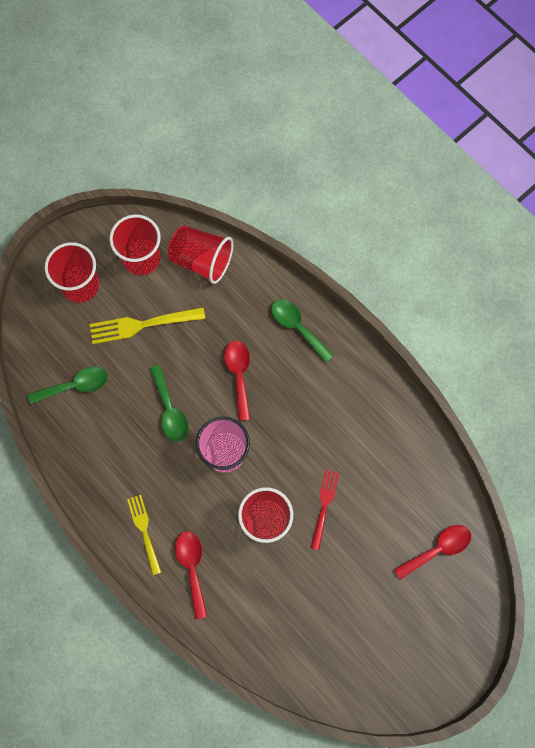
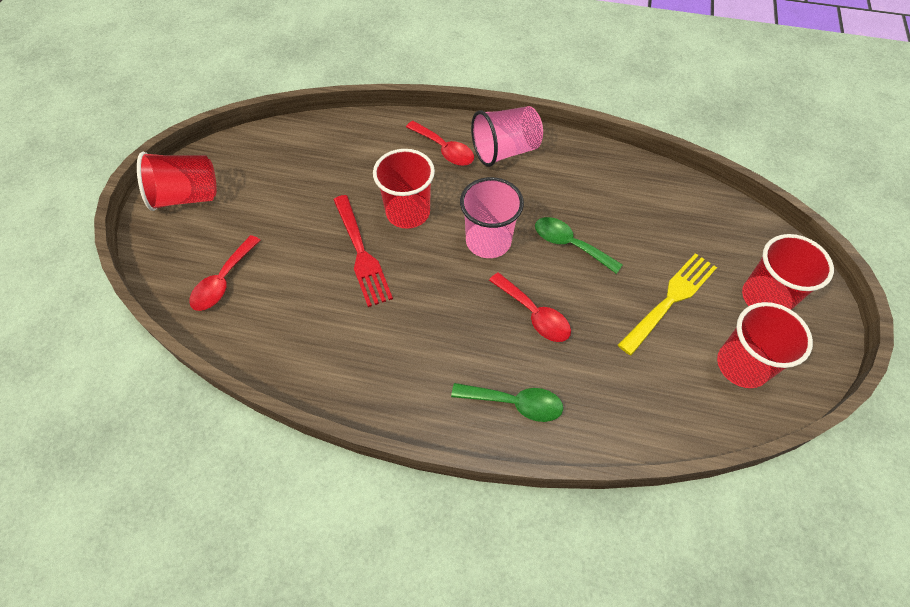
camera: 145 degrees right, 15 degrees down
(75, 385) = (670, 213): green spoon -> none
(144, 531) = (505, 151): yellow fork -> pink cup
(202, 260) = (681, 407): red cup -> red cup (187, 196)
(324, 506) = (361, 253): red fork -> red fork, size x1.52

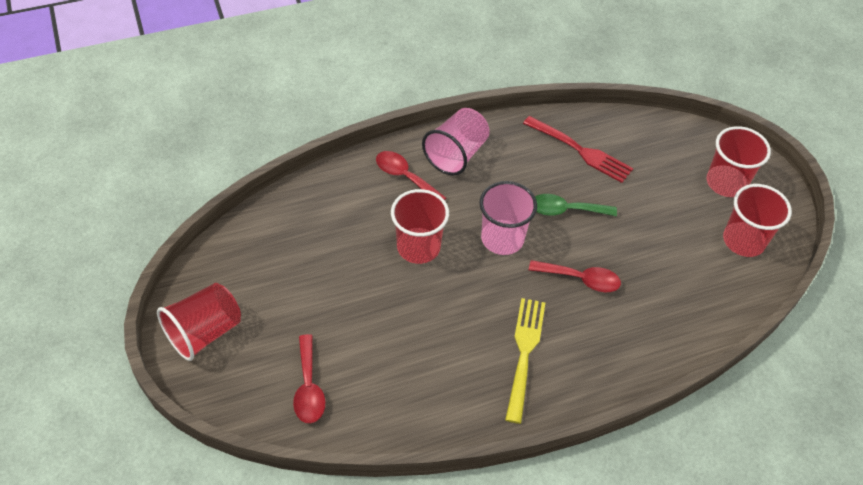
camera: 35 degrees left, 5 degrees down
(361, 253) = (408, 301): red fork -> red fork (580, 151)
(444, 149) = (405, 177): red spoon -> red spoon turned 150 degrees counterclockwise
(515, 403) = (617, 353): green spoon -> none
(670, 300) = (666, 217): yellow fork -> yellow fork (524, 353)

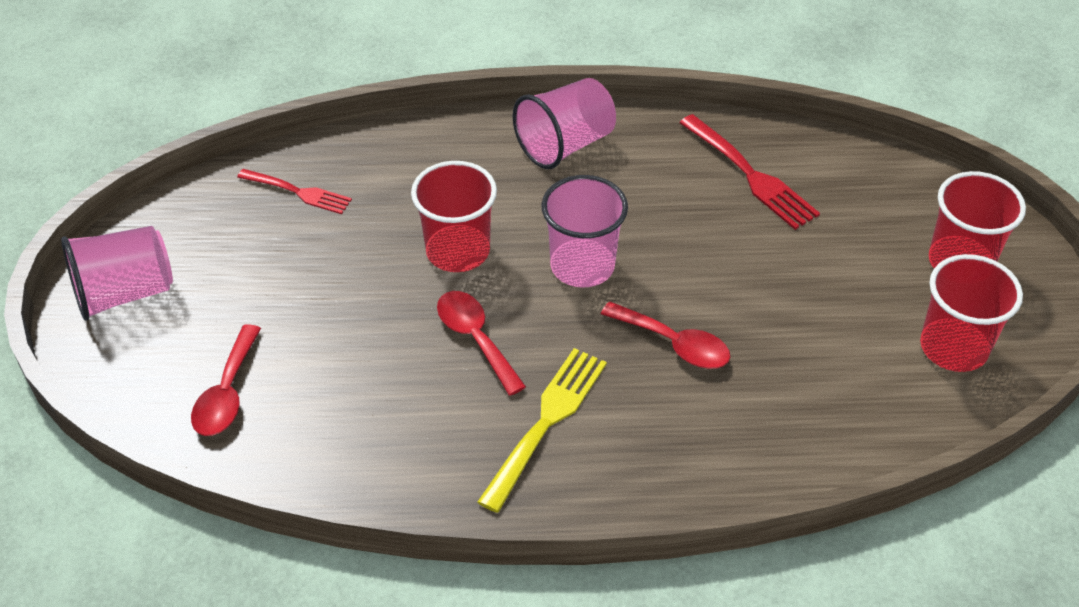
camera: 20 degrees right, 5 degrees down
(204, 332) = (125, 293): red cup -> pink cup
(293, 229) = (298, 192): none -> red fork
(405, 177) = (480, 159): red spoon -> red spoon (475, 338)
(565, 210) = (692, 248): green spoon -> none

